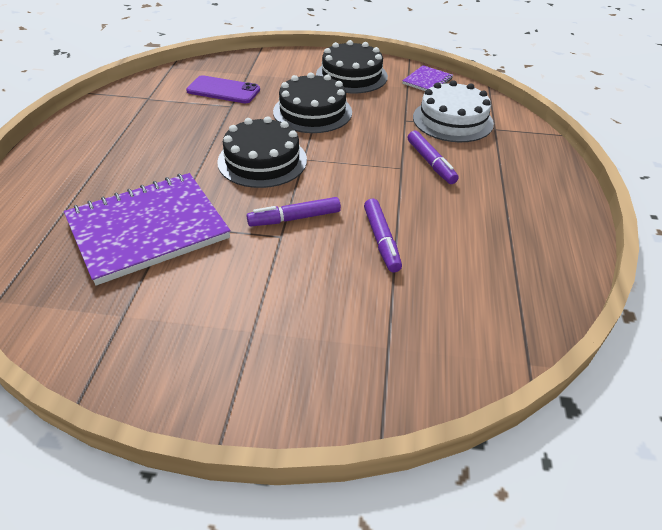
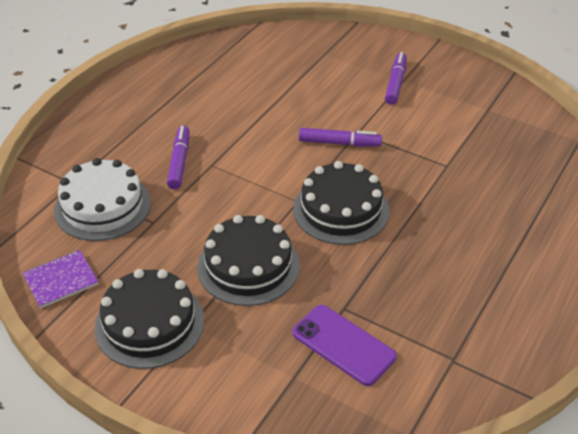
camera: 155 degrees left, 0 degrees up
(148, 229) = (466, 166): purple notebook -> none
(381, 240) = (281, 109): purple marker -> purple marker (395, 83)

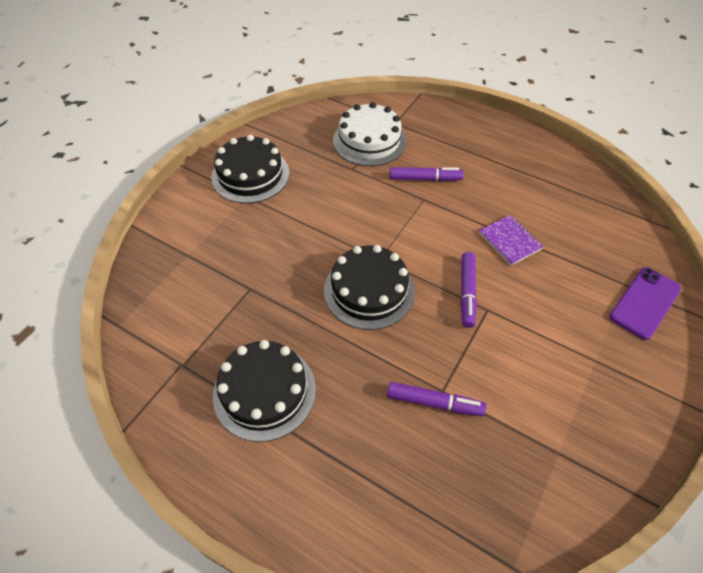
camera: 90 degrees right, 10 degrees up
(61, 280) = (295, 129): purple notebook -> purple notebook (510, 241)
(248, 266) = (302, 226): black cake -> black cake (264, 391)
(343, 345) = (211, 286): purple phone -> purple phone (644, 303)
(395, 83) = (587, 352): purple marker -> purple marker (434, 402)

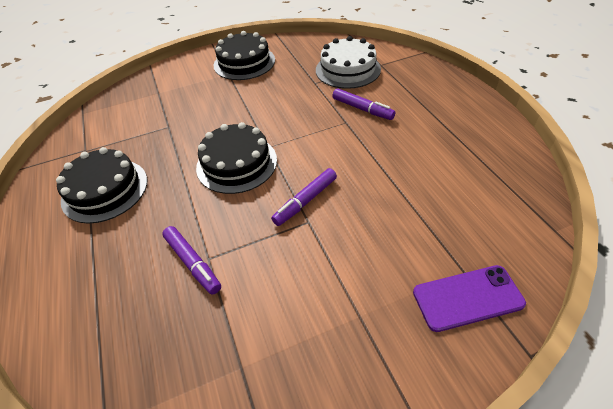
camera: 40 degrees right, 5 degrees down
(510, 241) = (385, 181): purple notebook -> none

